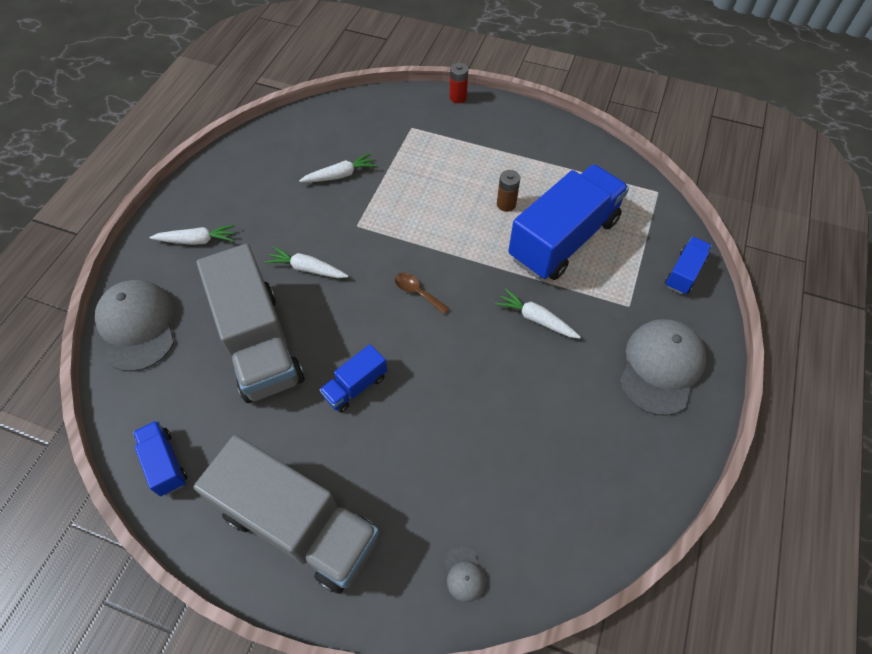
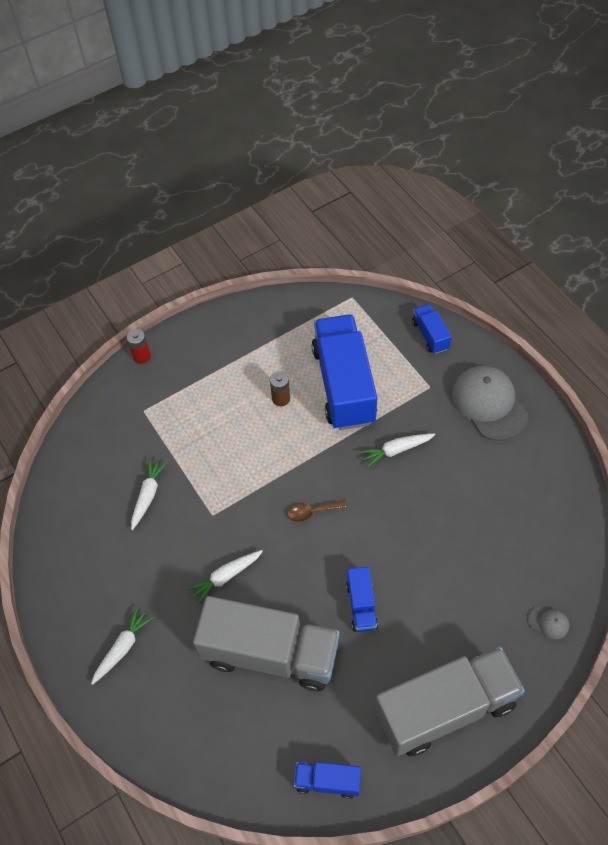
camera: 50 degrees left, 0 degrees up
(137, 326) = (177, 742): grey cap -> none

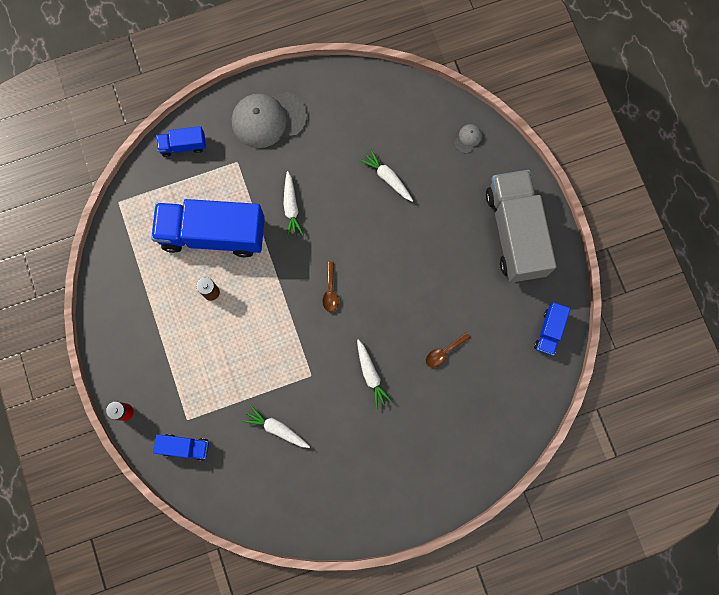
camera: 80 degrees left, 20 degrees up
(123, 648) = (412, 470): white carrot -> white carrot (387, 178)
(270, 653) = (444, 352): grey truck -> brown spoon
(361, 605) = (421, 272): blue truck -> blue truck (184, 447)

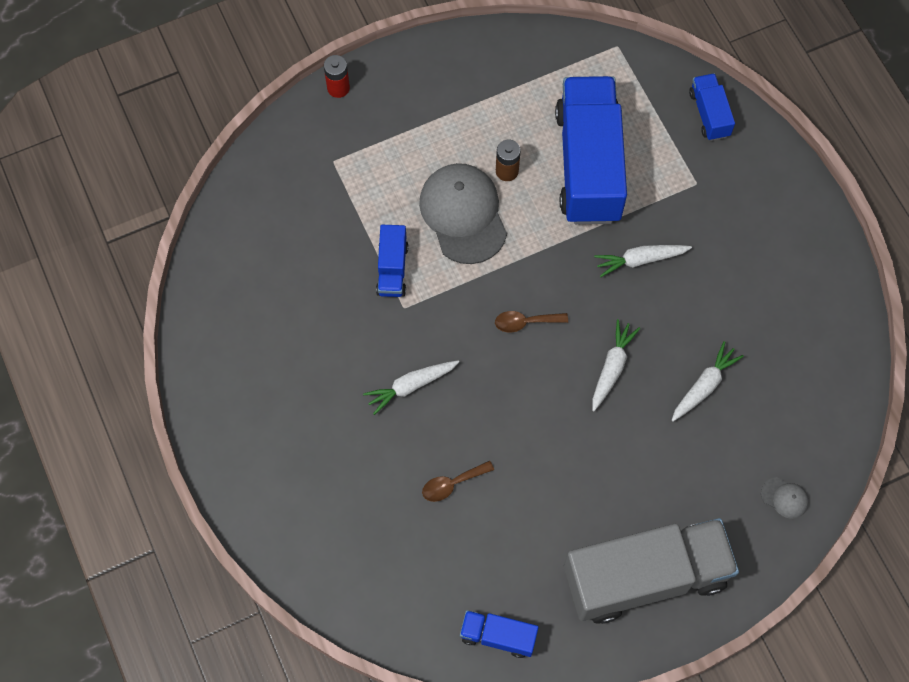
camera: 85 degrees right, 10 degrees down
(184, 447) = (297, 162): blue truck -> blue truck (392, 269)
(268, 119) = (766, 217): grey cap -> grey cap (463, 214)
(277, 428) = (328, 271): white carrot -> white carrot (612, 367)
(444, 352) = (452, 484): brown spoon -> brown spoon turned 75 degrees counterclockwise

